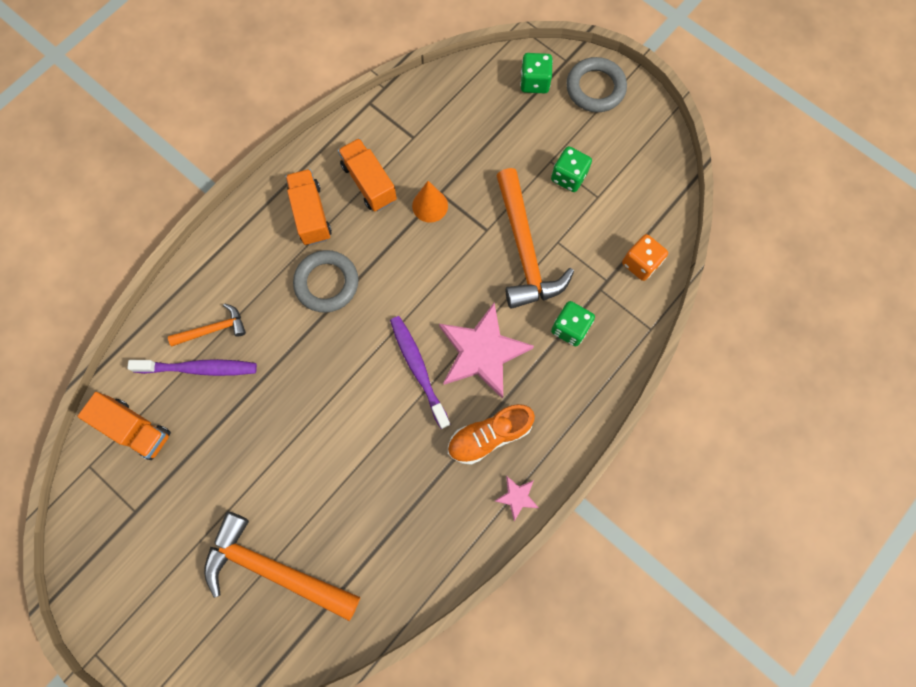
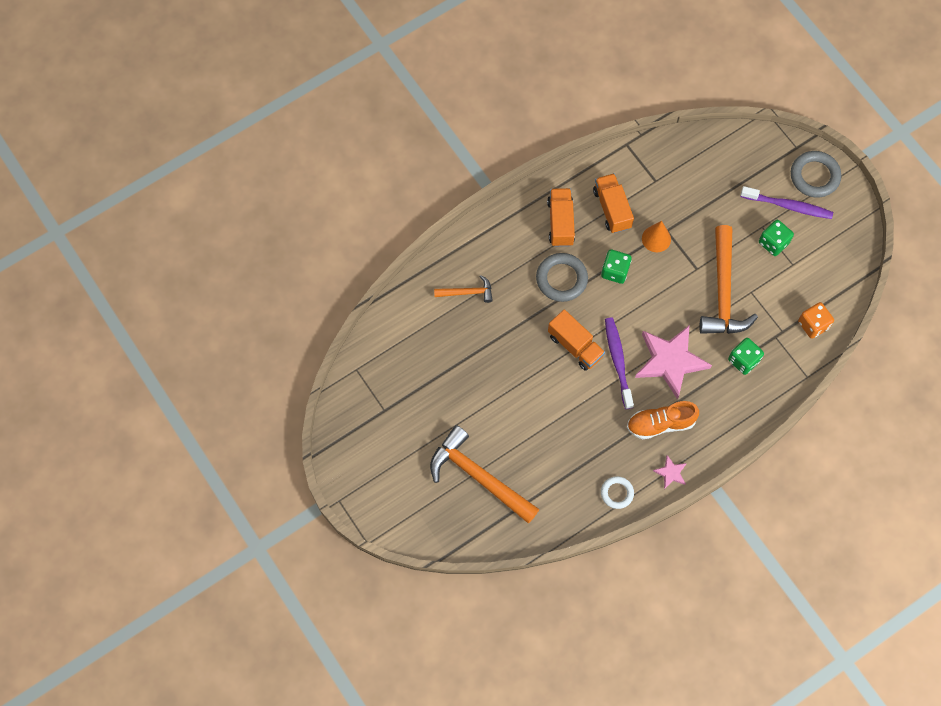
camera: 15 degrees right, 5 degrees down
(135, 429) = (395, 351): orange truck -> orange truck (575, 346)
(199, 368) = (451, 319): purple toothbrush -> purple toothbrush (788, 206)
(456, 543) = (617, 493): none -> white ring
(534, 82) = (765, 159): green dice -> green dice (615, 271)

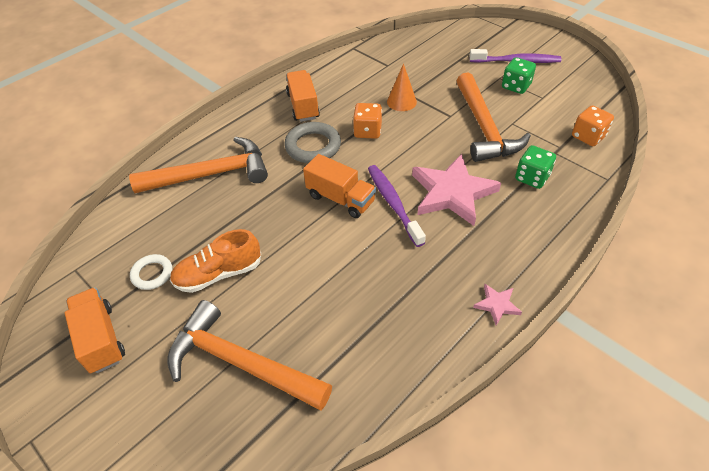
camera: 10 degrees left, 20 degrees down
(467, 292) = (211, 174): orange hammer -> orange hammer, size x1.98
(612, 209) = (351, 89): orange truck -> orange truck (101, 339)
(615, 271) = (367, 131): green dice -> orange dice
(617, 493) = (435, 344): white ring -> white ring (152, 274)
(660, 424) = (463, 254): orange shoe -> orange shoe (218, 274)
(814, 176) = (529, 40): grey ring -> none

